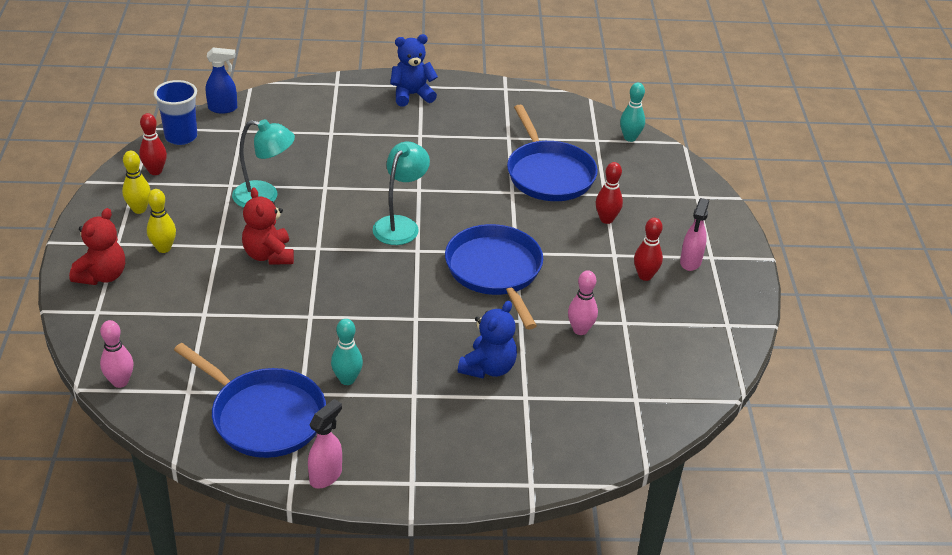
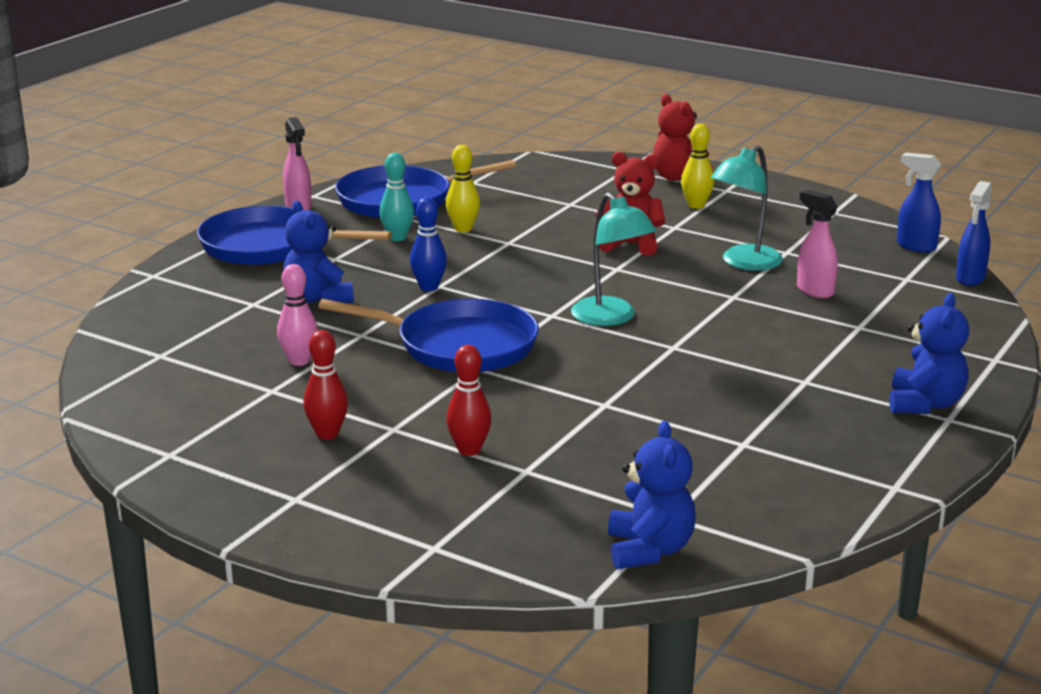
camera: 125 degrees right, 15 degrees down
(120, 382) = (518, 163): pink bowling pin -> none
(139, 209) = (778, 206): yellow bowling pin -> yellow bowling pin (463, 229)
(155, 171) = (849, 224): red bowling pin -> none
(181, 137) = (915, 246): blue cup -> blue spray bottle
(423, 322) = (429, 287): none -> blue bowling pin
(549, 174) = (618, 444): blue pan -> blue pan (268, 246)
(630, 138) = (649, 550): turquoise bowling pin -> blue teddy bear
(690, 262) = (307, 477): pink spray bottle -> pink spray bottle (814, 291)

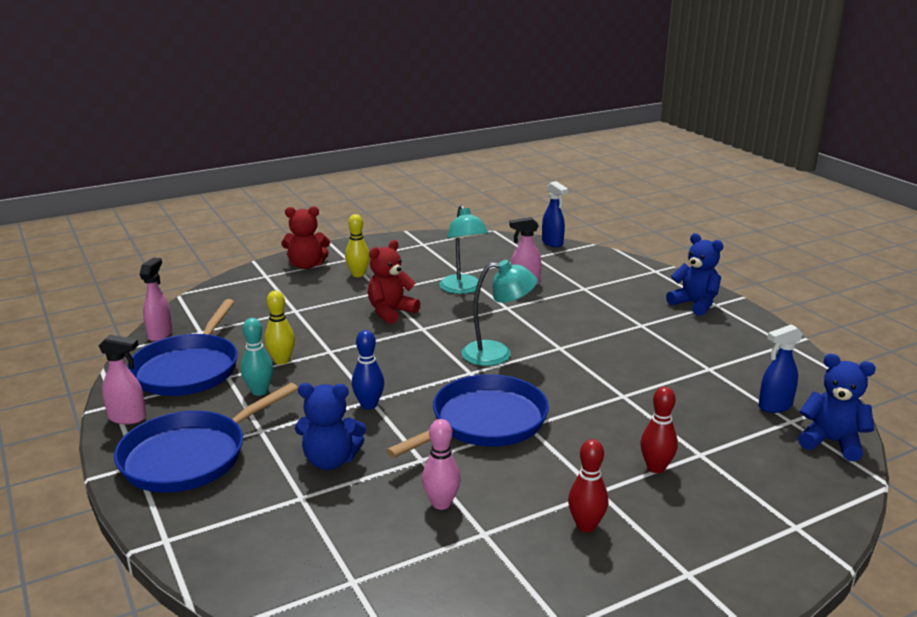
camera: 60 degrees left, 0 degrees up
(446, 170) = (160, 334): none -> pink spray bottle
(915, 246) = (496, 241): blue spray bottle -> blue spray bottle (774, 406)

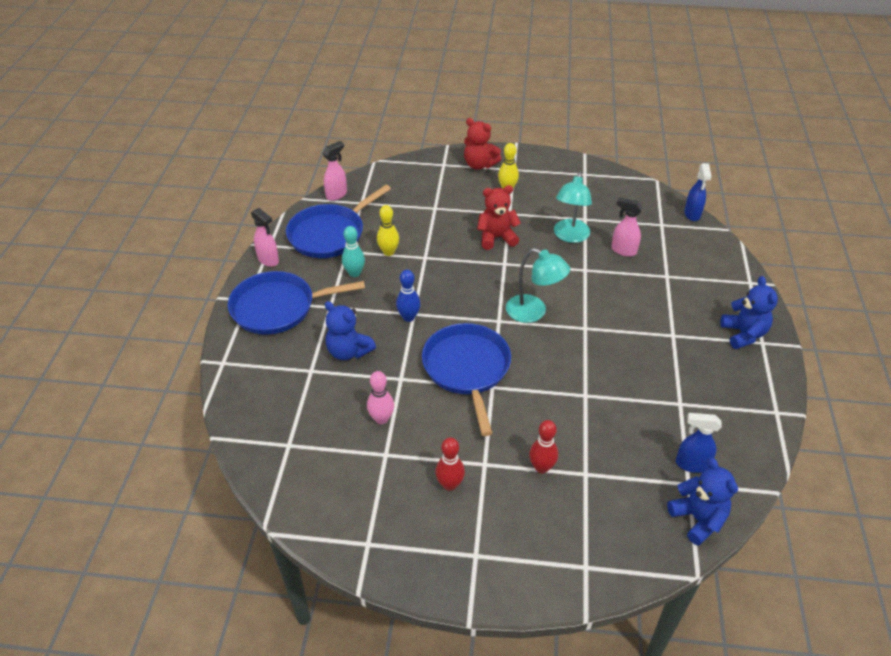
camera: 35 degrees right, 20 degrees up
(484, 422) = (467, 369): blue pan -> blue pan turned 90 degrees counterclockwise

